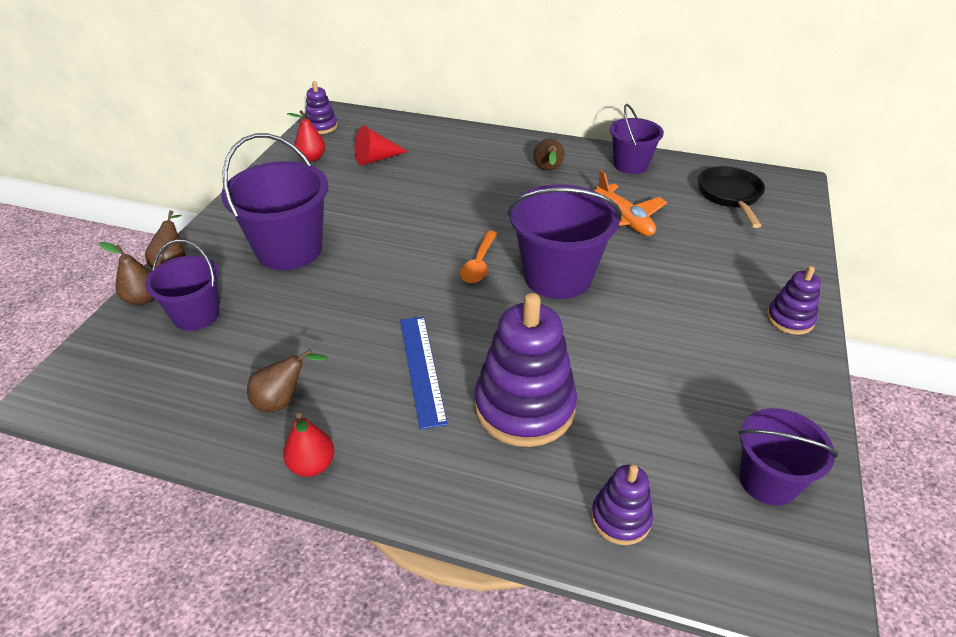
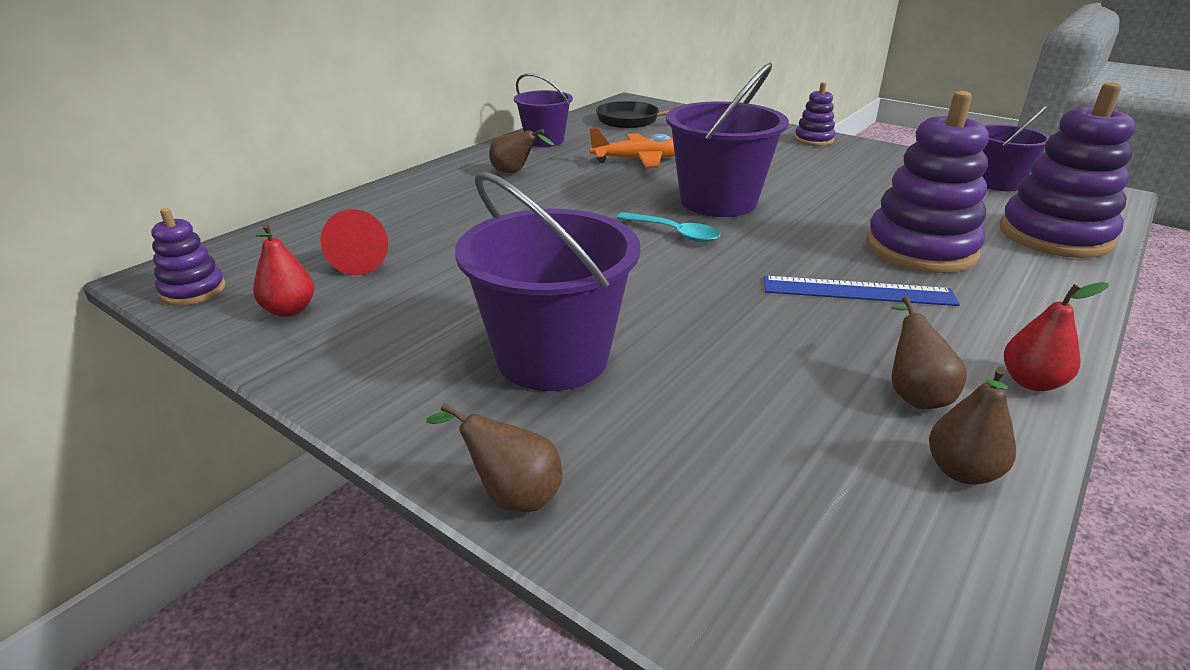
camera: 70 degrees left, 10 degrees down
(142, 299) = (606, 545): brown pear -> brown pear (961, 471)
(196, 315) = (689, 470): purple bucket -> none
(479, 264) = (674, 233): orange spoon -> turquoise spoon
(620, 518) = (1054, 236): purple stacking toy -> purple stacking toy, size x1.94

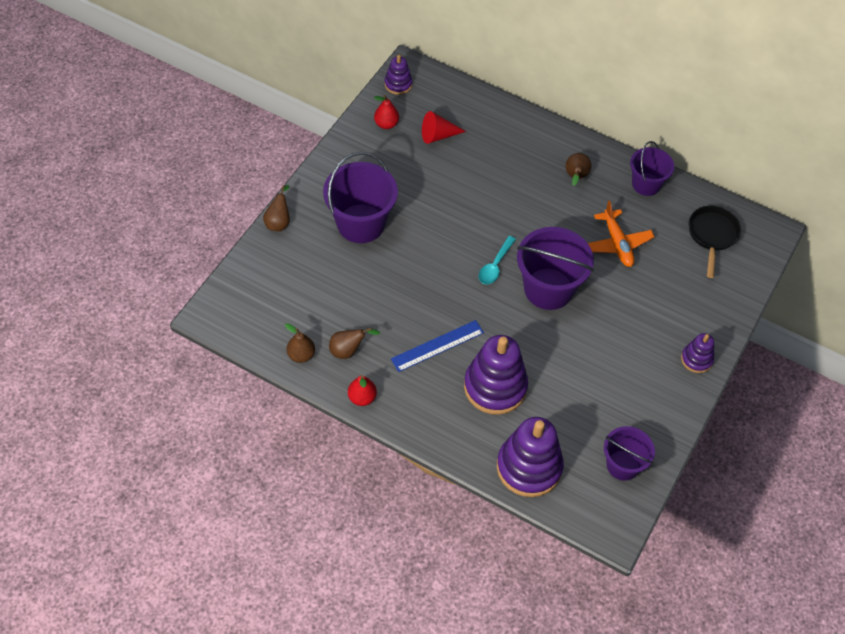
camera: 80 degrees right, 25 degrees up
(858, 291) = (437, 346): blue ruler -> blue ruler turned 60 degrees clockwise

